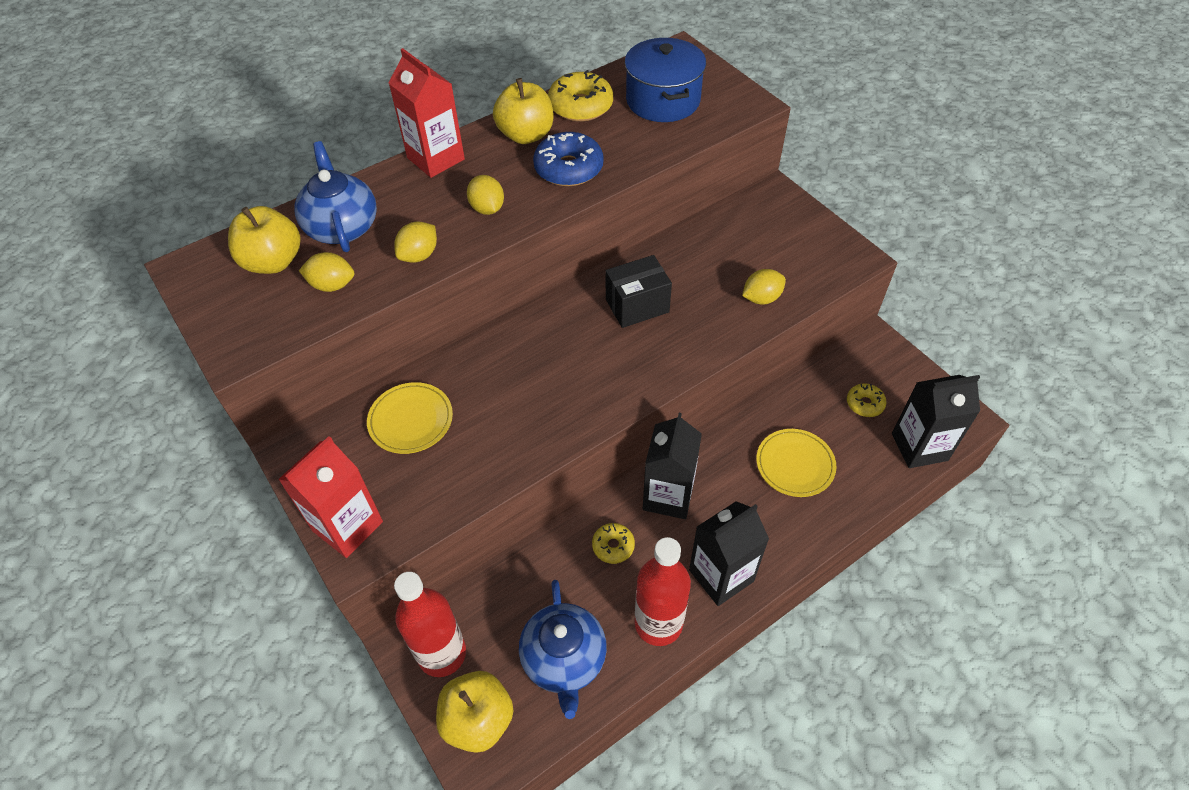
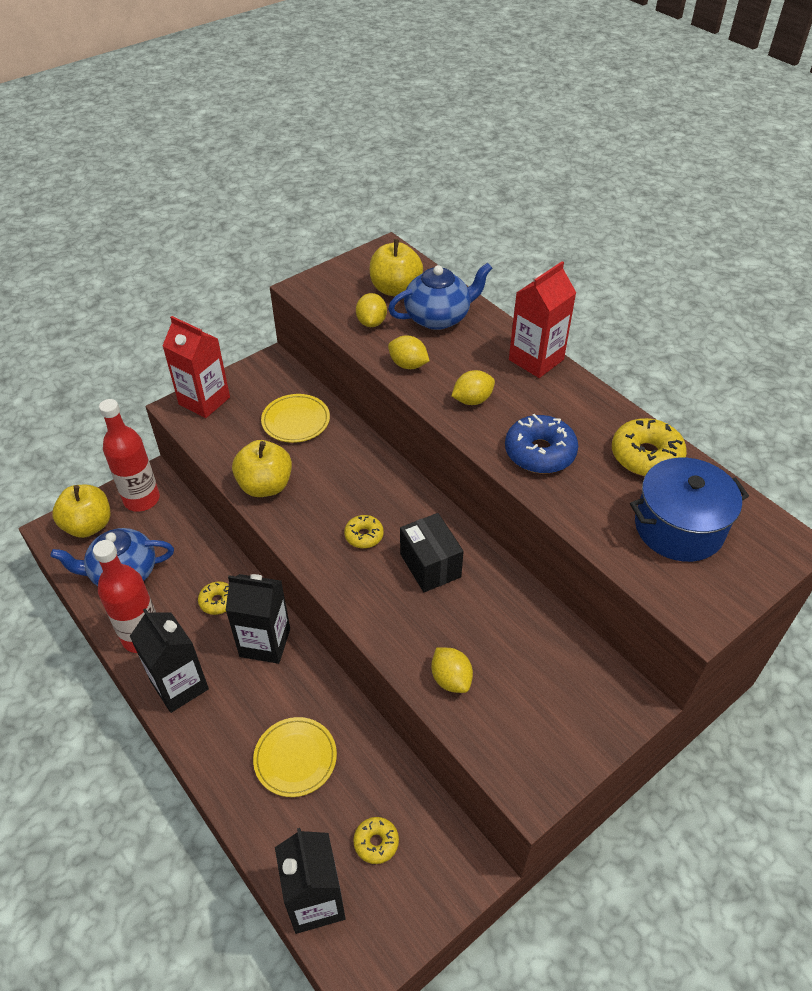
camera: 85 degrees right, 5 degrees down
(526, 135) = (586, 417): yellow apple -> yellow apple (265, 486)
(596, 356) = (364, 535): none -> yellow donut

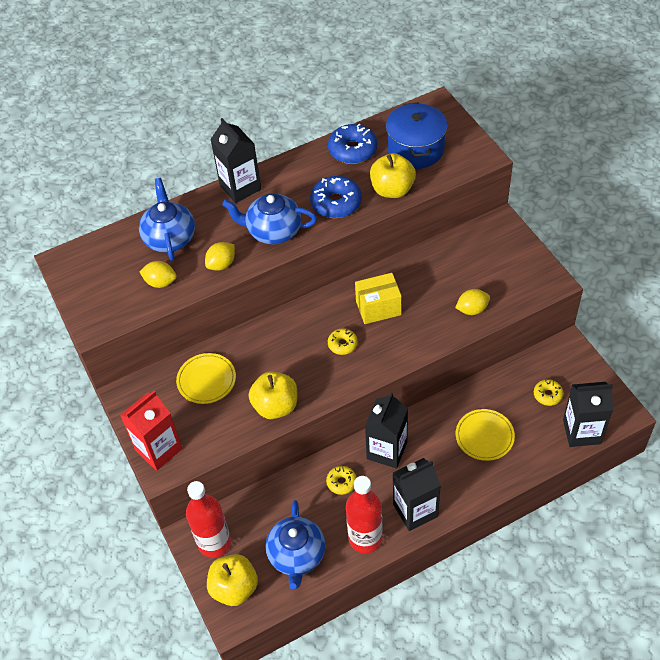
camera: 75 degrees left, 5 degrees up
(395, 289) = (121, 261): yellow apple -> yellow apple (392, 190)
(430, 565) = (378, 308): black box -> yellow box
(472, 400) = (273, 231): yellow lemon -> blue teapot
(536, 360) = (240, 187): red carton -> black carton
(646, 456) = (352, 150): yellow donut -> blue donut

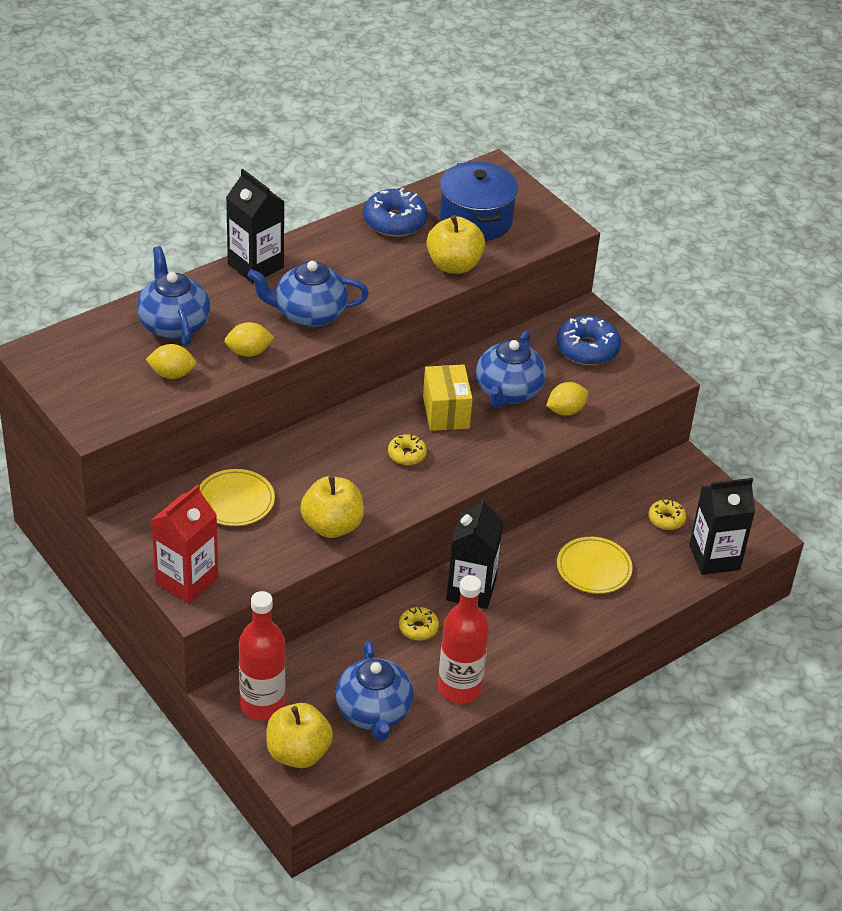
camera: 15 degrees left, 10 degrees down
(221, 264) = (249, 352): yellow lemon -> yellow lemon turned 45 degrees clockwise
(336, 203) = (384, 281): blue donut -> blue donut (587, 349)
(378, 308) = (446, 412): yellow box -> yellow box turned 75 degrees counterclockwise
(415, 510) = (518, 654): black carton -> none
(429, 291) = (508, 391): none -> blue teapot

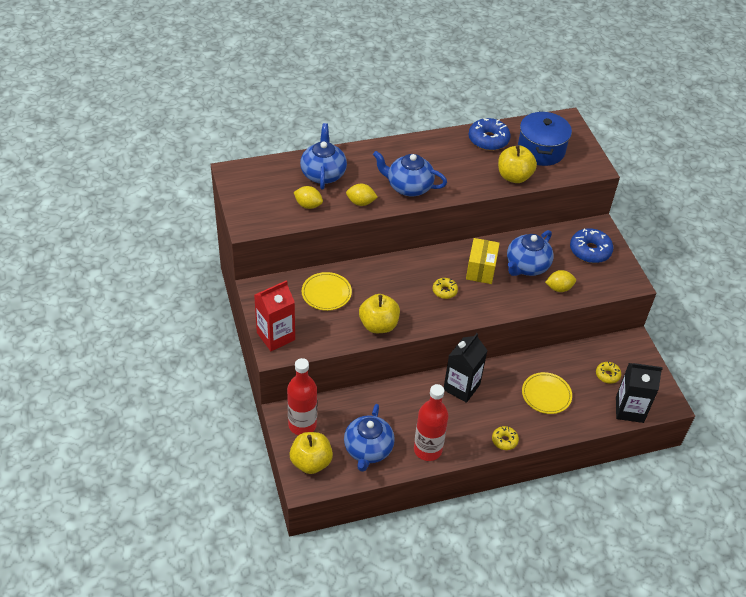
camera: 20 degrees right, 5 degrees up
(255, 265) = (389, 148): black carton -> none
(418, 628) = (418, 403): yellow donut -> yellow donut (504, 440)

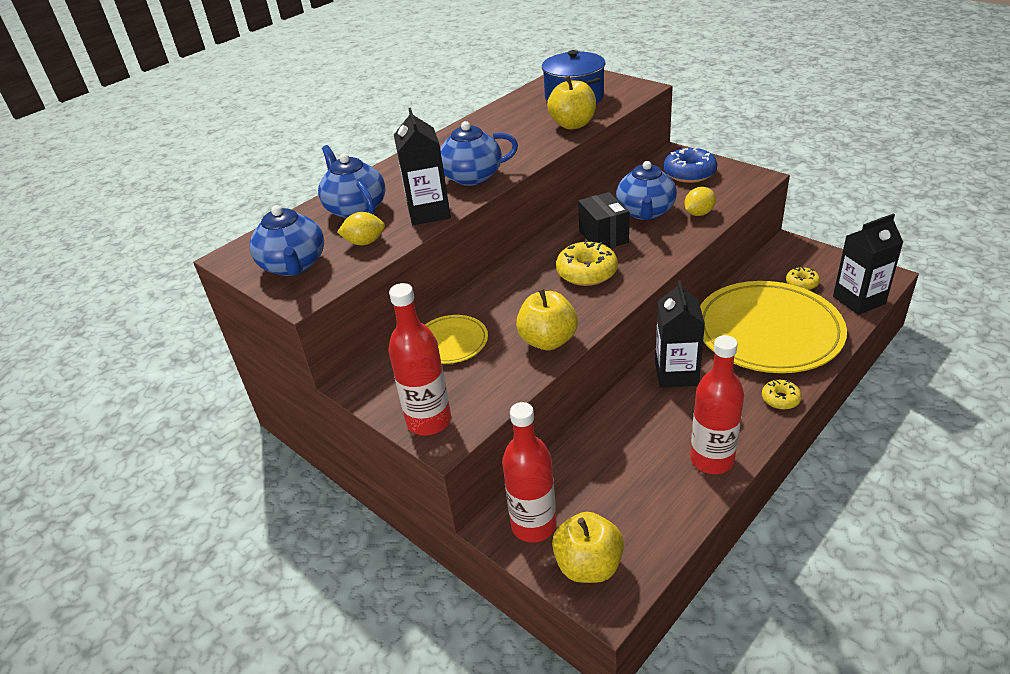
camera: 25 degrees left, 10 degrees down
(276, 336) = (429, 421): red carton -> red bottle
(361, 202) = (428, 212): yellow lemon -> black carton
(368, 449) = (643, 504): blue teapot -> blue teapot (294, 265)
(444, 291) = (587, 272): yellow donut -> yellow donut, size x1.76
(481, 270) = (603, 236): yellow box -> black box
(488, 140) = (512, 111): blue donut -> none
(546, 395) = (768, 332): yellow plate -> yellow plate, size x2.14

